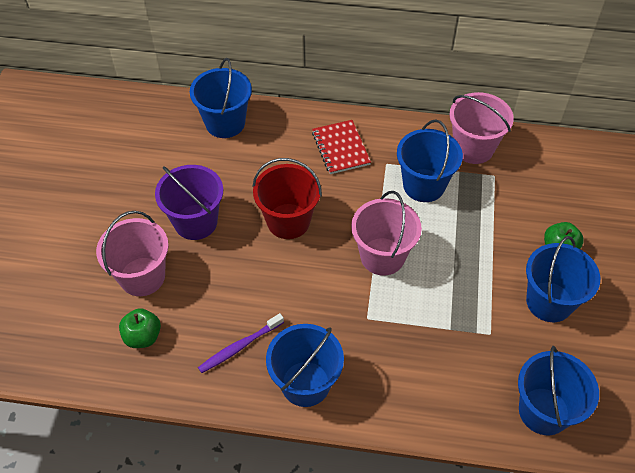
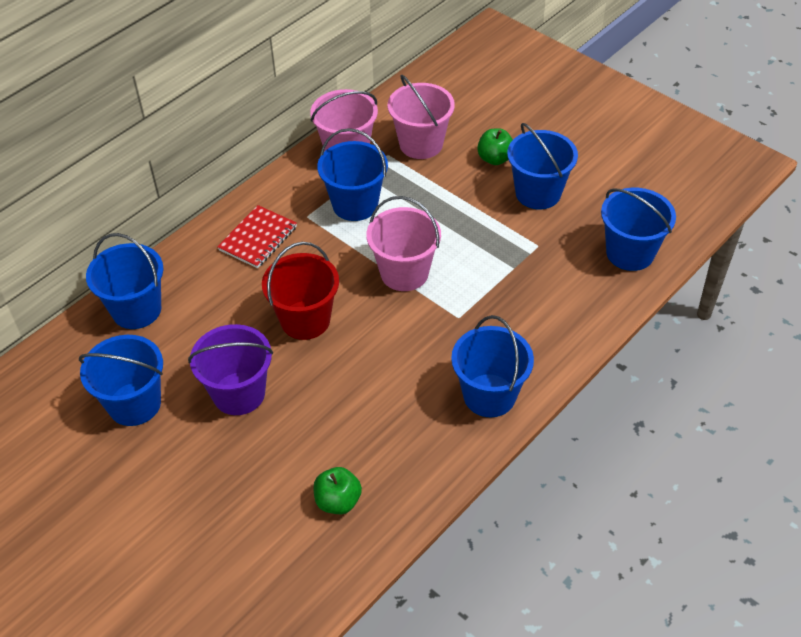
camera: 55 degrees left, 5 degrees down
(142, 276) = (265, 470): pink bucket -> pink bucket (421, 144)
(148, 171) = (134, 404): none -> blue bucket
(240, 346) = (413, 426): purple toothbrush -> none
(340, 148) = (258, 238): red notebook -> red notebook turned 75 degrees counterclockwise

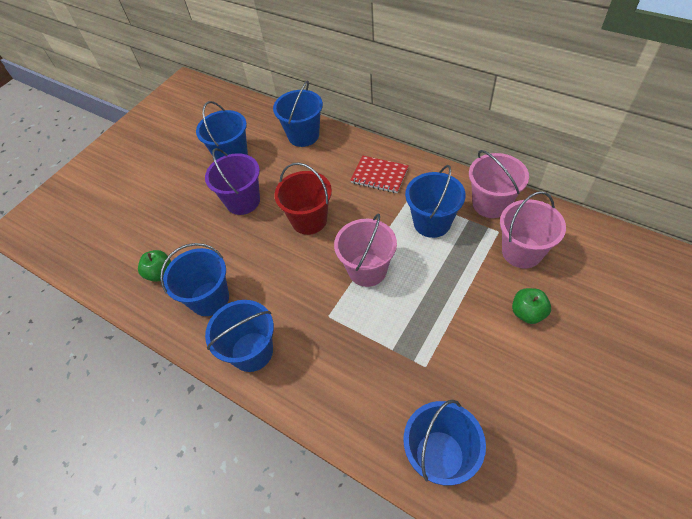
camera: 85 degrees right, 5 degrees up
(538, 193) = (494, 357): blue bucket -> blue bucket (209, 298)

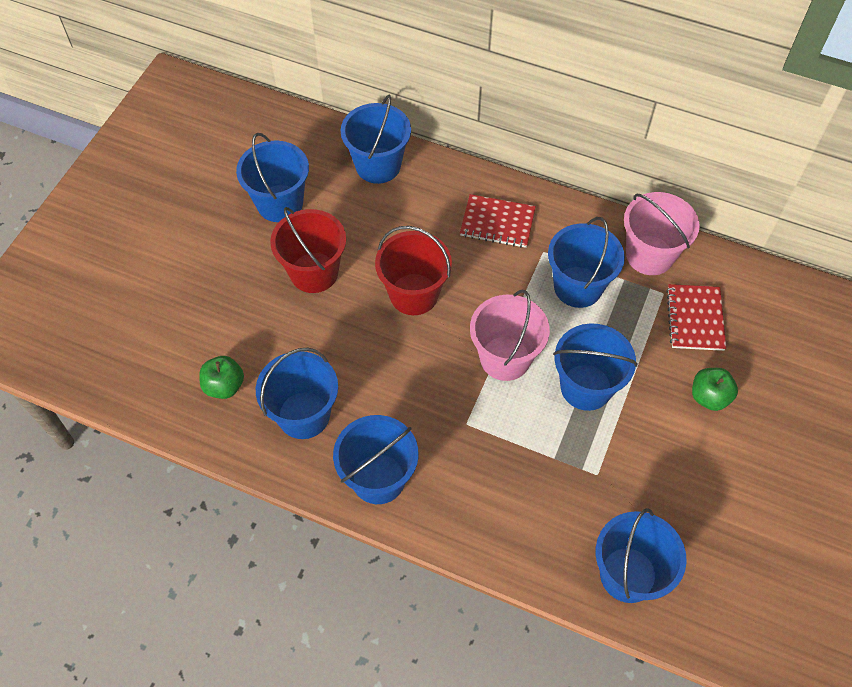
camera: 15 degrees left, 5 degrees up
(243, 201) = (314, 272): purple bucket -> red bucket
(426, 296) = (586, 387): none -> blue bucket
(522, 252) = (695, 319): pink bucket -> red notebook

